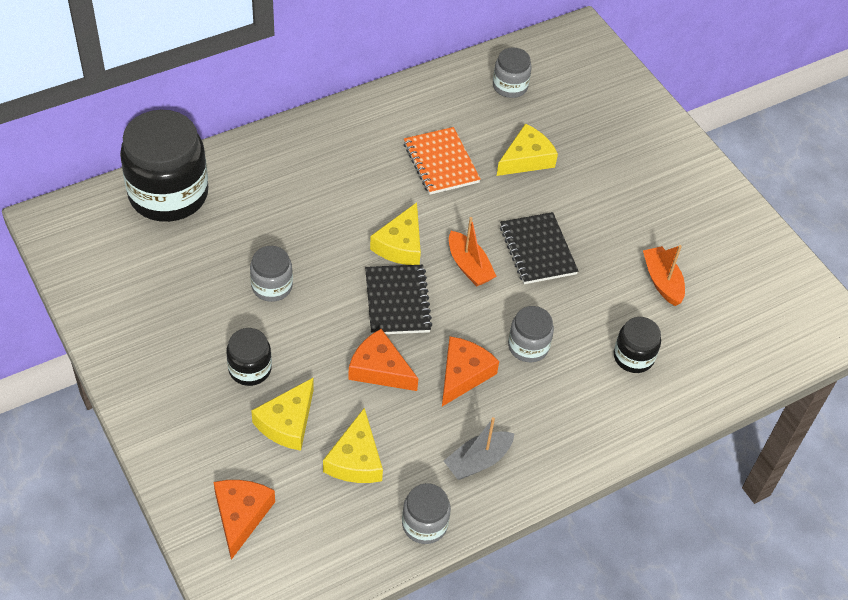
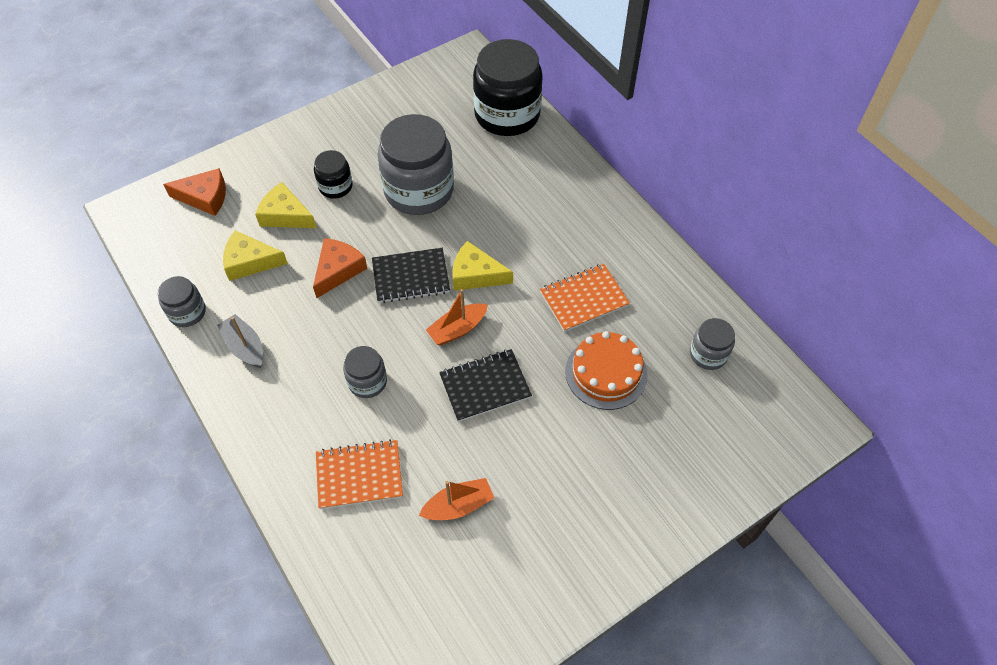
camera: 90 degrees right, 5 degrees up
(272, 286) = (419, 190): grey jar -> grey jar, size x2.03
(463, 374) = (334, 331): orange cheese -> none
(526, 159) = (606, 373): yellow cheese -> orange cake
(633, 357) = (359, 475): black jar -> orange notebook

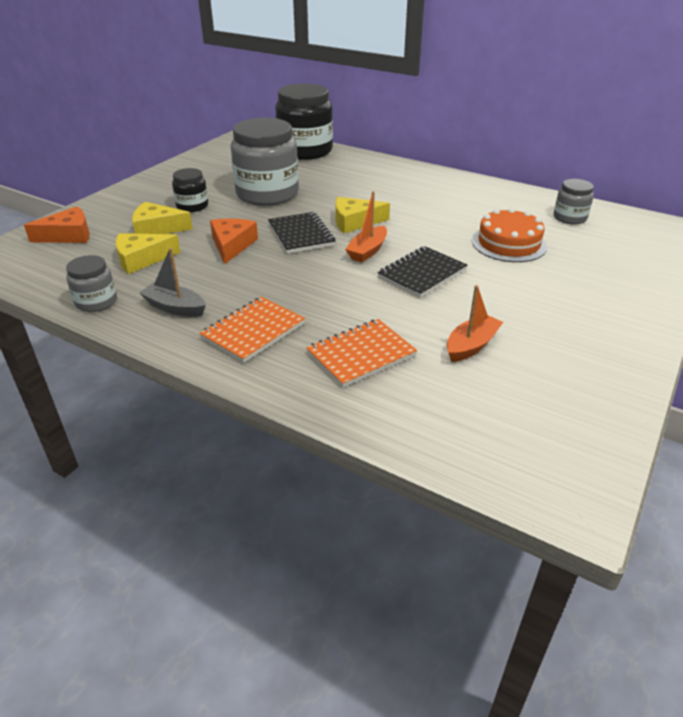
camera: 25 degrees left, 20 degrees down
(367, 382) = (315, 297): grey jar -> none
(411, 277) = (301, 235): black notebook -> black notebook turned 75 degrees counterclockwise
(583, 299) = (451, 214): orange notebook -> orange notebook (253, 331)

